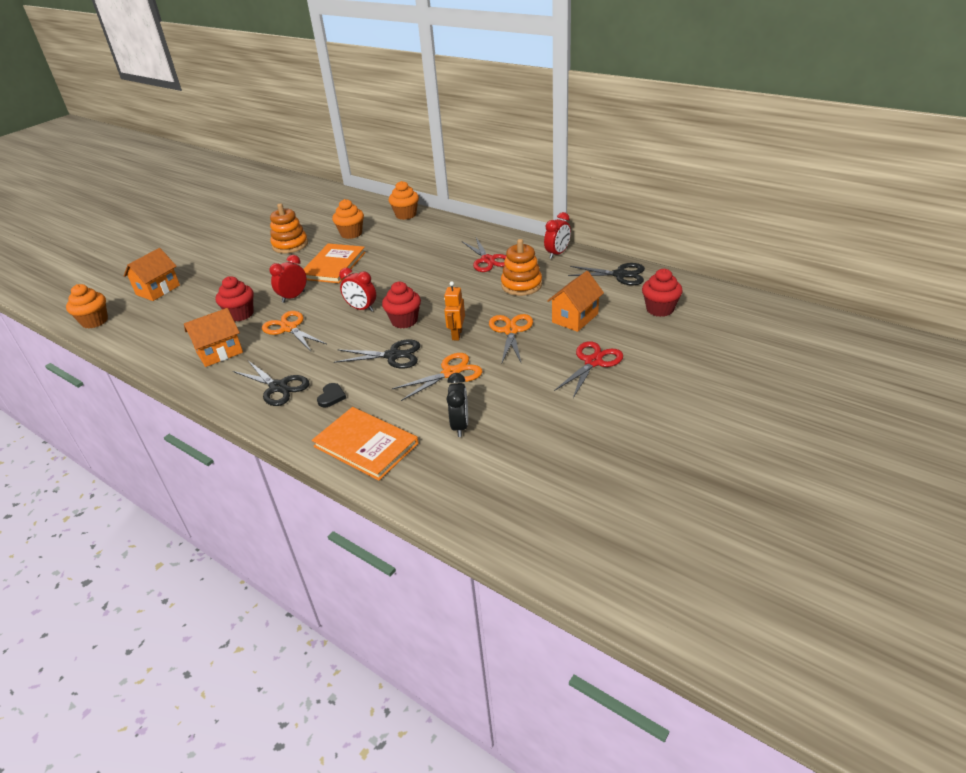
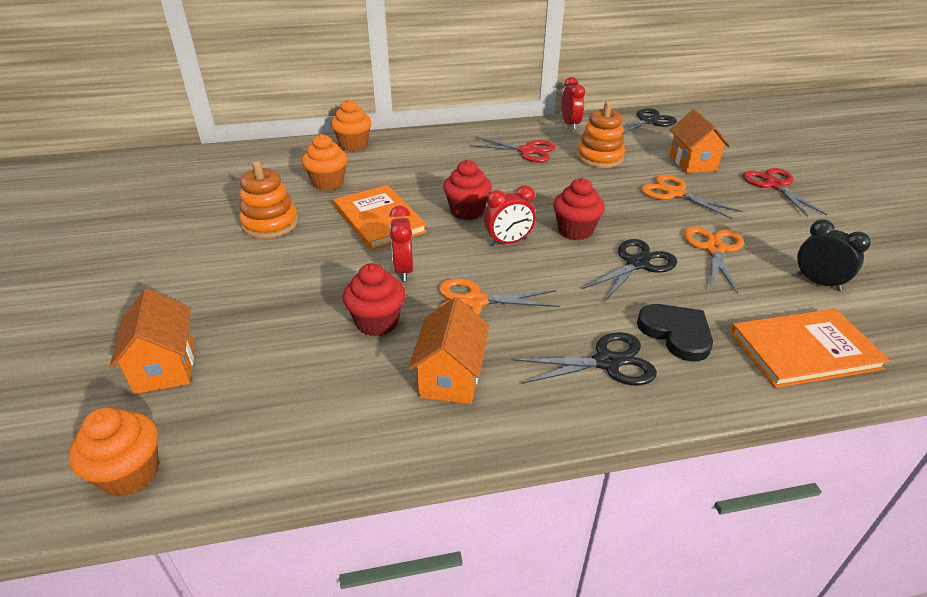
camera: 50 degrees left, 0 degrees up
(331, 397) = (676, 333): black heart -> black heart, size x1.72
(457, 334) = (644, 218): orange robot -> none
(660, 309) = (725, 132): red cupcake -> red cupcake (467, 211)

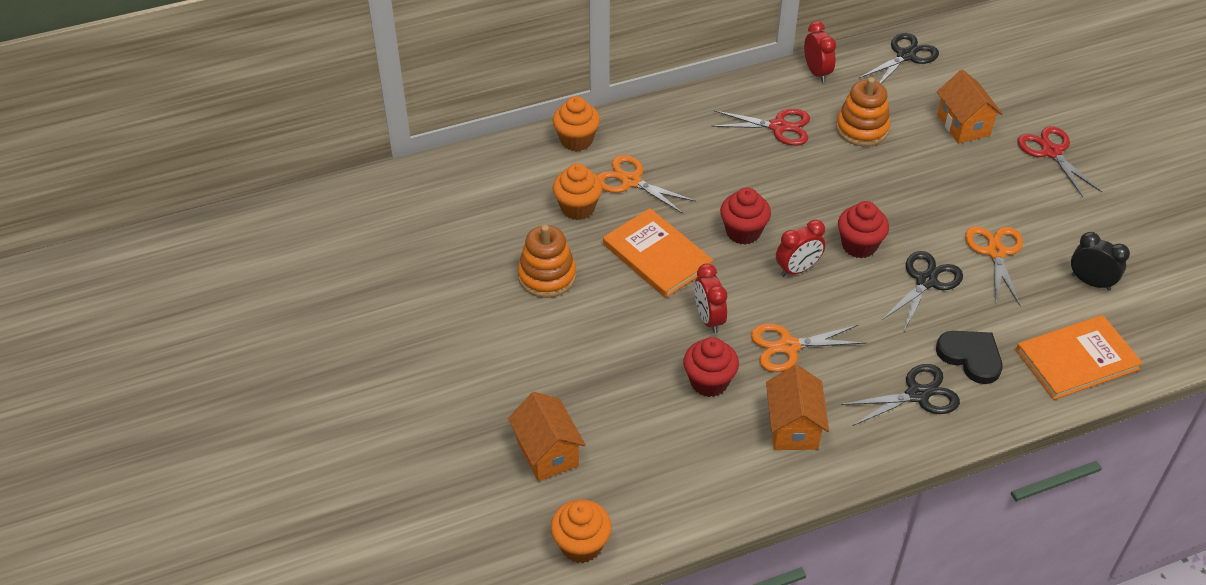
camera: 10 degrees left, 10 degrees up
(674, 193) = (950, 178): orange scissors -> orange scissors (631, 181)

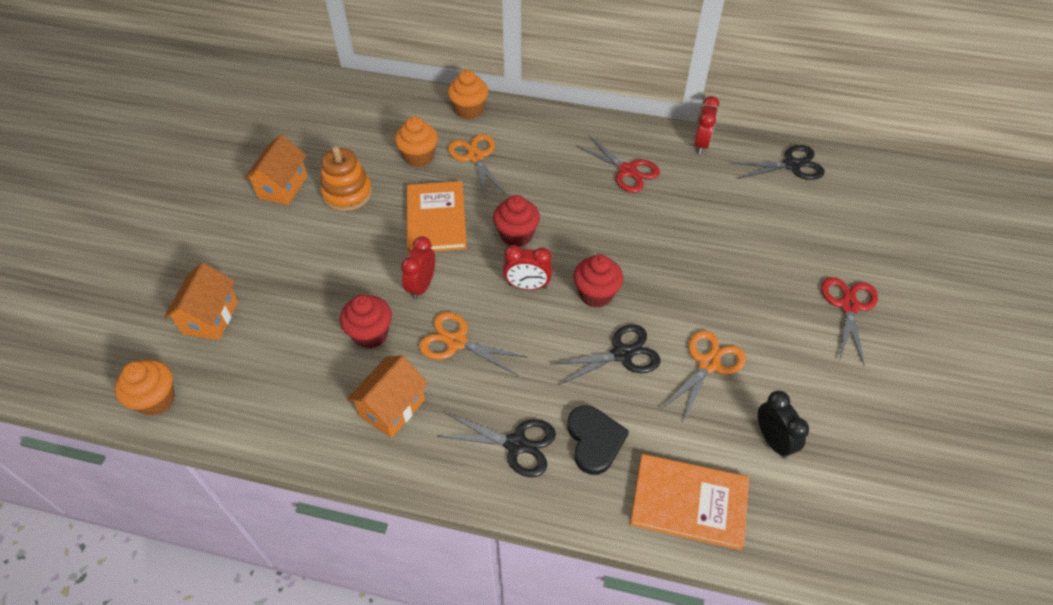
camera: 35 degrees right, 5 degrees up
(862, 129) = (694, 204): orange stacking toy -> none
(963, 125) = (787, 243): orange house -> orange house (283, 187)

